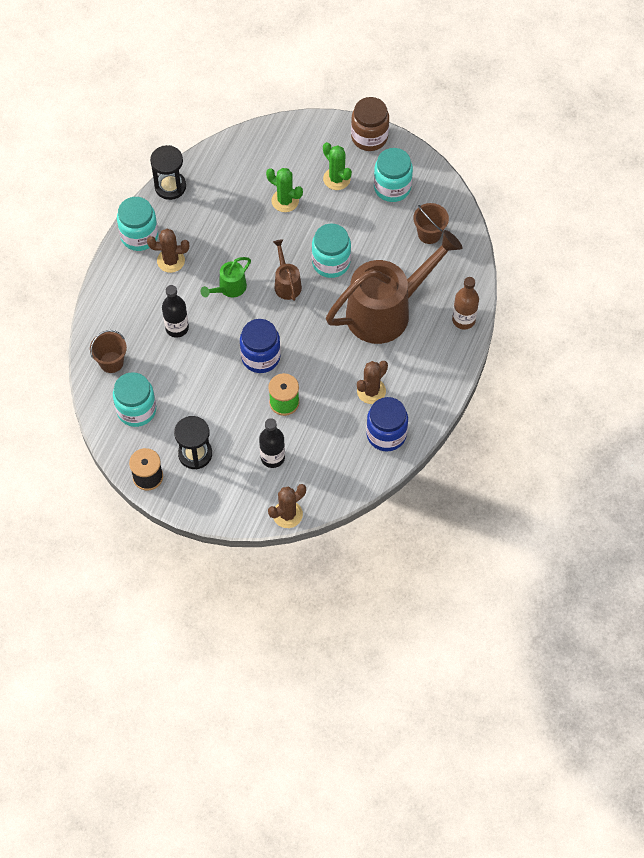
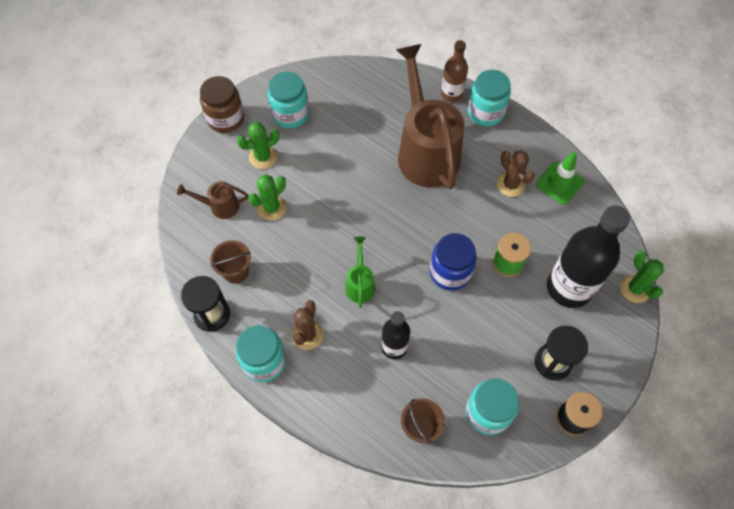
camera: 75 degrees left, 0 degrees up
(229, 288) = (360, 284): green watering can -> green watering can turned 150 degrees counterclockwise
(272, 457) = (569, 288): black bottle -> black bottle, size x1.81
(286, 283) = (370, 229): brown watering can -> brown watering can (220, 206)
(287, 514) = (635, 289): brown cactus -> green cactus
(331, 262) = (358, 184): turquoise jar -> turquoise jar (485, 112)
(386, 434) = (559, 183): blue jar -> green traffic cone
(429, 234) = (352, 98): brown bucket -> brown bucket (236, 272)

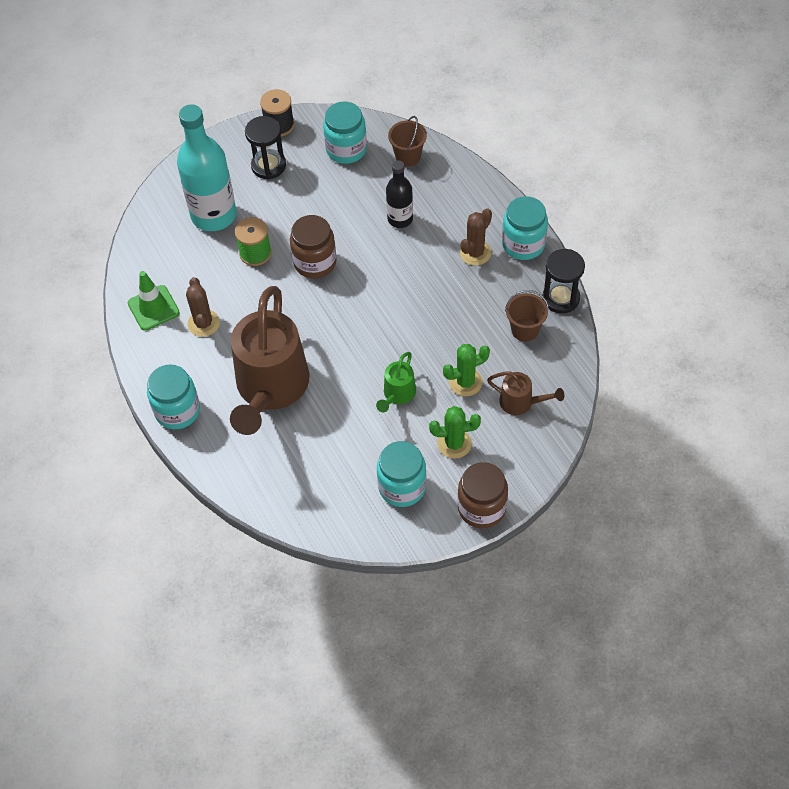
camera: 155 degrees left, 5 degrees down
(360, 284) = (406, 280): green watering can -> green watering can (397, 395)
(450, 272) = (315, 262): blue jar -> brown jar
(451, 94) = (202, 446): brown bottle -> none
(569, 288) = (213, 215): black bottle -> turquoise bottle
(635, 289) = (155, 196): green cactus -> none

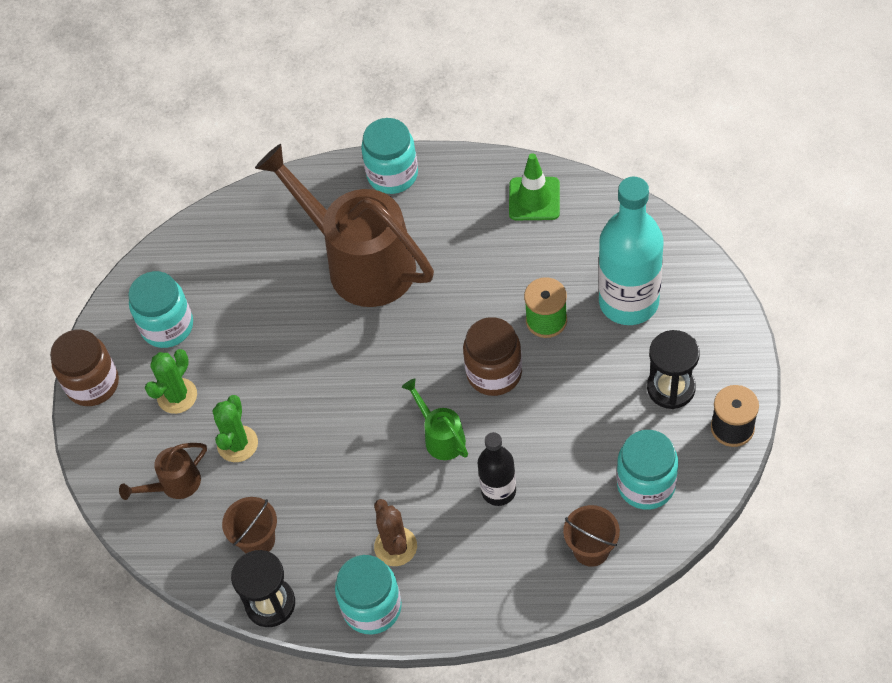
camera: 125 degrees right, 0 degrees up
(203, 323) = (483, 235): brown cactus -> none
(397, 395) = (270, 372): green watering can -> green watering can (441, 436)

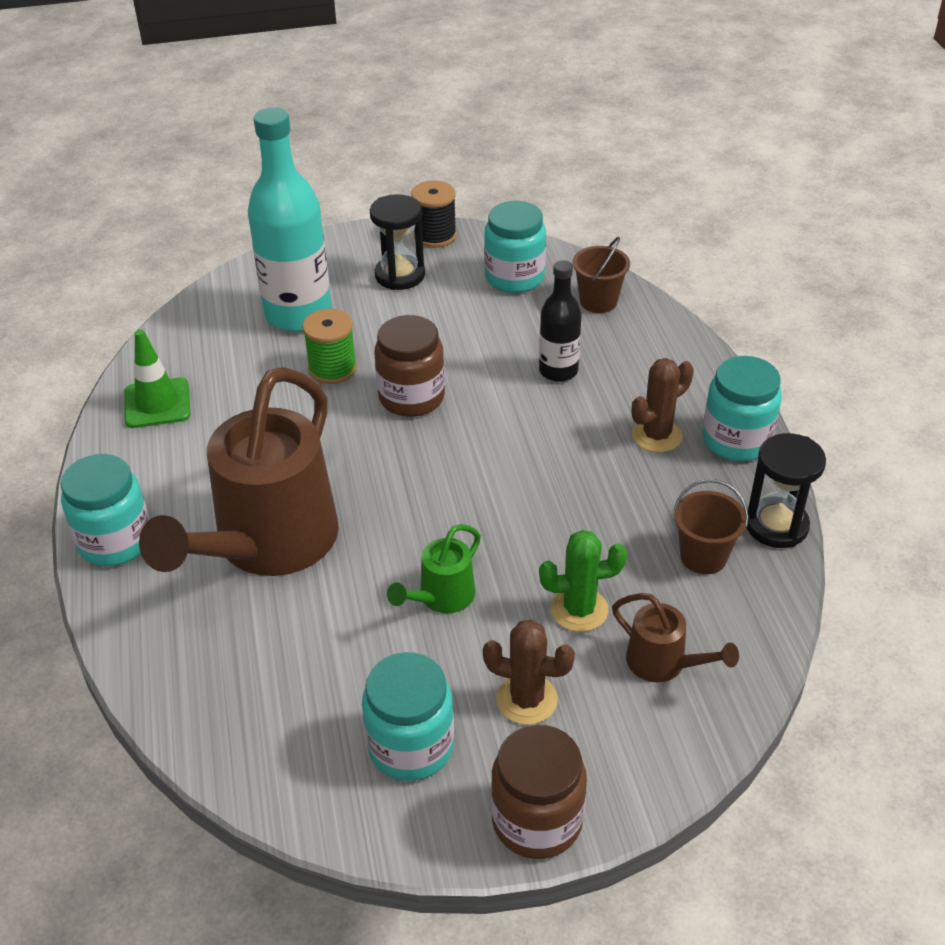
camera: 110 degrees left, 15 degrees down
(177, 396) = (526, 699): green cactus -> brown cactus
(441, 436) = (507, 425): green watering can -> green watering can (441, 598)

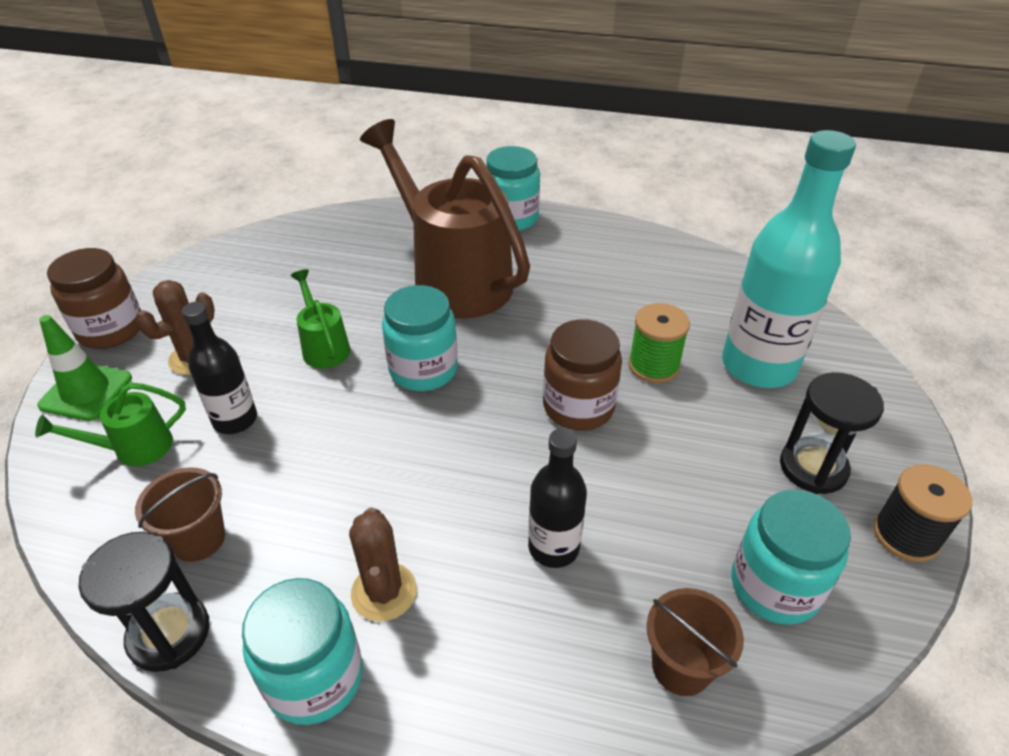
camera: 115 degrees right, 0 degrees up
(157, 403) = (656, 259): green traffic cone -> green traffic cone (86, 392)
(411, 746) = (222, 295): turquoise jar -> turquoise jar (423, 370)
(579, 610) = (235, 420): green cactus -> black bottle
(663, 664) = (134, 448): brown watering can -> green watering can

